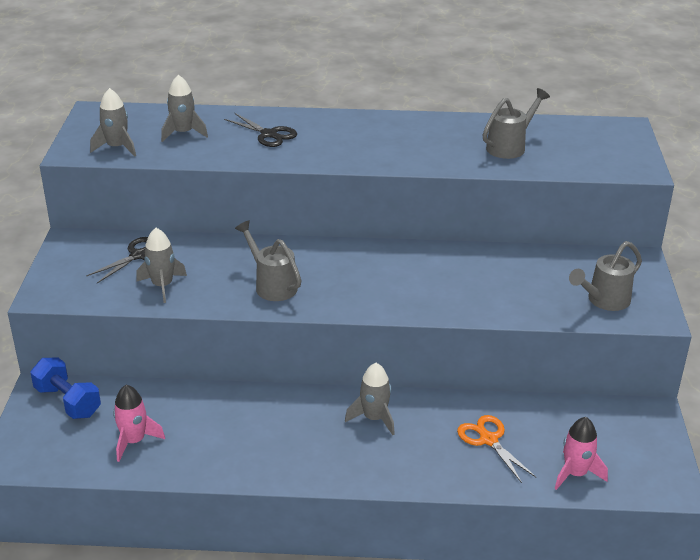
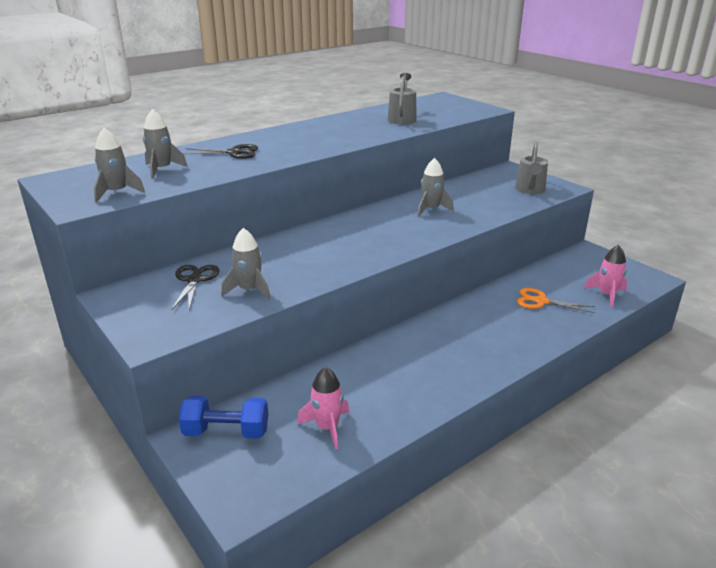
camera: 40 degrees left, 5 degrees down
(272, 285) = (332, 256): grey watering can -> none
(374, 418) = (464, 323): grey rocket -> grey rocket (431, 209)

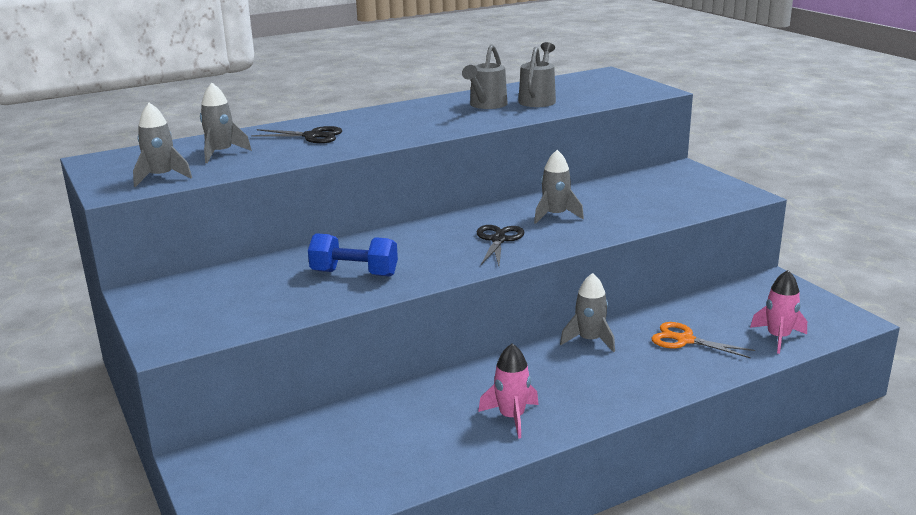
camera: 10 degrees right, 5 degrees down
(194, 280) = (238, 283): black scissors -> black scissors (498, 240)
(226, 432) = (244, 460): blue dumbbell -> blue dumbbell (354, 273)
(249, 290) = (296, 297): grey rocket -> grey rocket (589, 340)
(327, 427) = (361, 464): pink rocket -> pink rocket (511, 417)
(530, 190) = (697, 196): grey watering can -> grey watering can (486, 105)

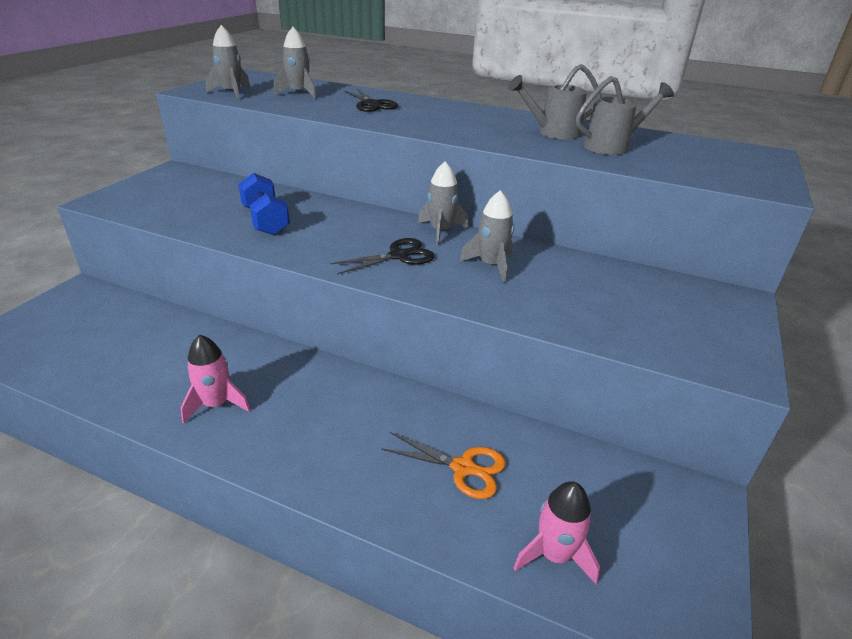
camera: 50 degrees right, 10 degrees up
(589, 340) = (396, 398): grey rocket -> grey rocket (441, 231)
(685, 340) = (463, 468): orange scissors -> orange scissors turned 120 degrees clockwise

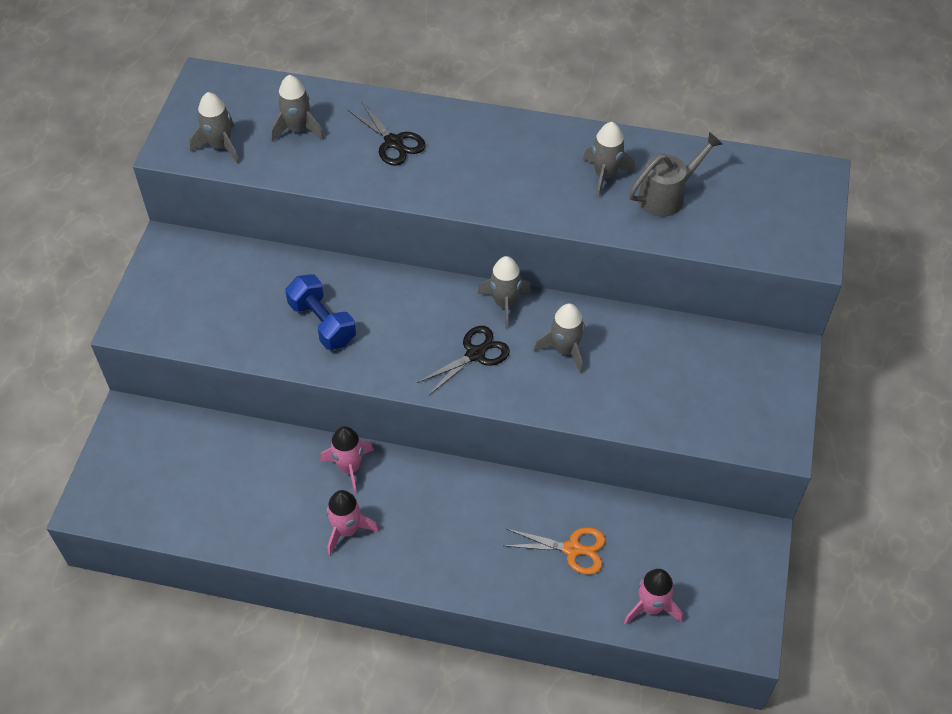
camera: 10 degrees left, 20 degrees up
(251, 354) = (349, 467): none -> pink rocket
(553, 133) = (605, 175): grey watering can -> grey rocket

